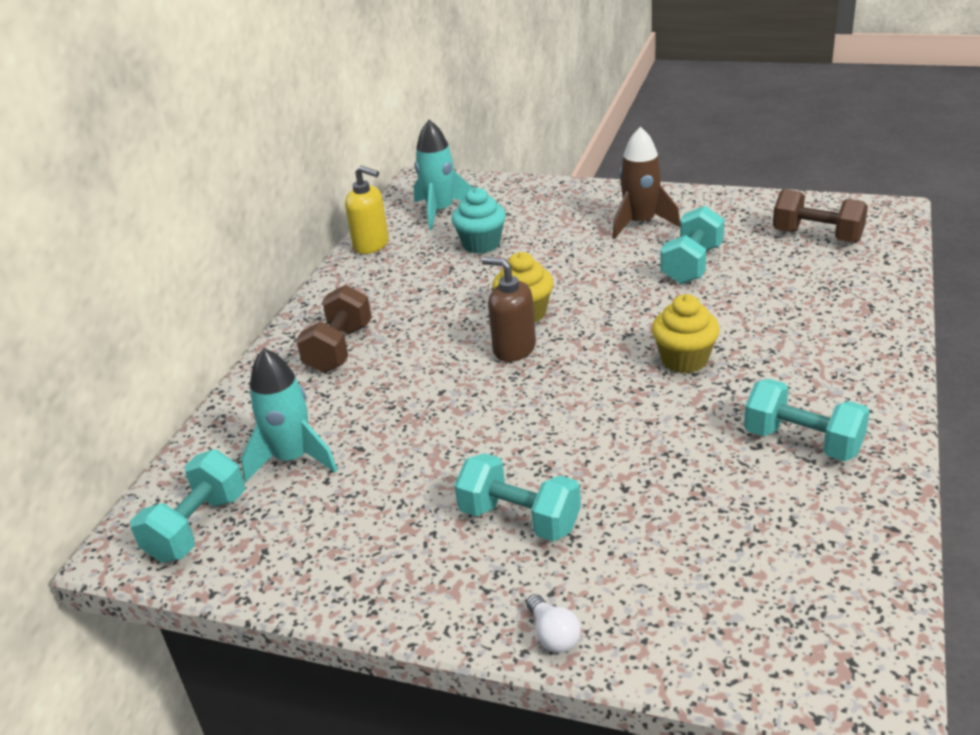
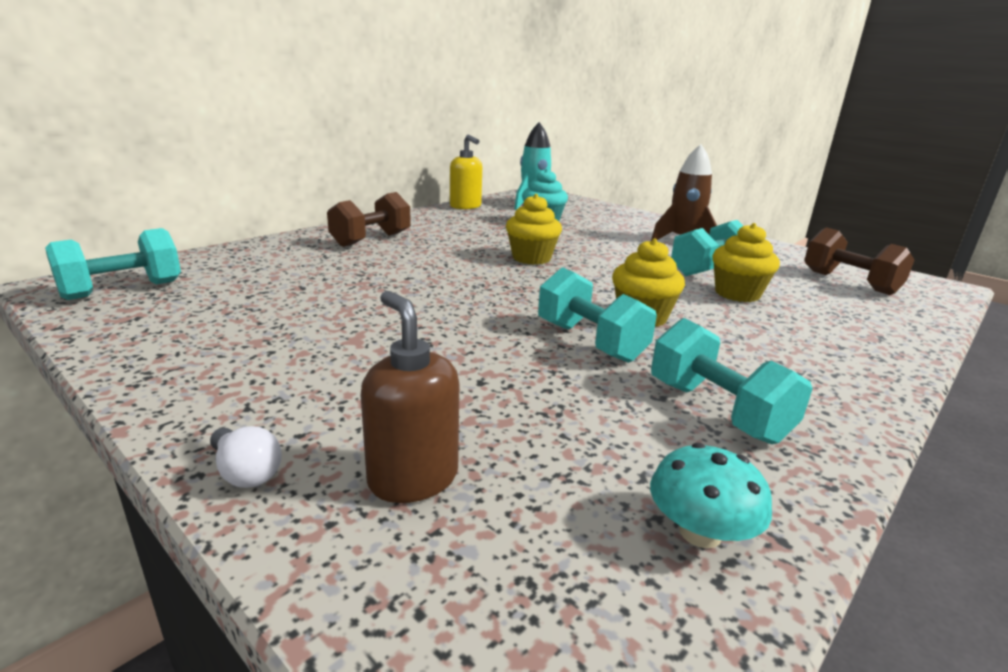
camera: 20 degrees right, 10 degrees down
(293, 458) = (248, 278): turquoise rocket -> none
(514, 349) = (497, 272): brown soap dispenser -> brown soap dispenser (413, 478)
(520, 519) = (354, 368): turquoise dumbbell -> turquoise dumbbell (590, 342)
(553, 635) = (246, 472): white light bulb -> white light bulb turned 45 degrees counterclockwise
(738, 293) = (737, 294): none -> yellow cupcake
(849, 544) = (700, 532): none -> turquoise mushroom

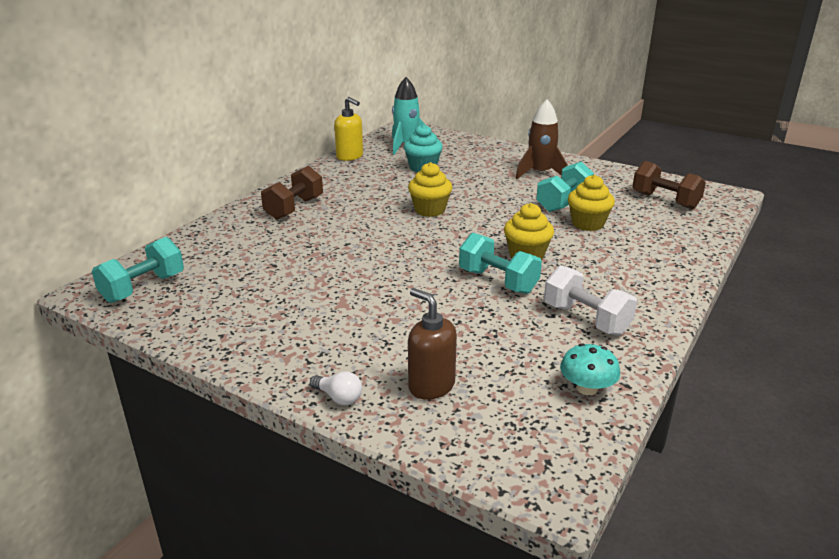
camera: 10 degrees left, 5 degrees up
(717, 411) = (586, 319): turquoise dumbbell -> white dumbbell

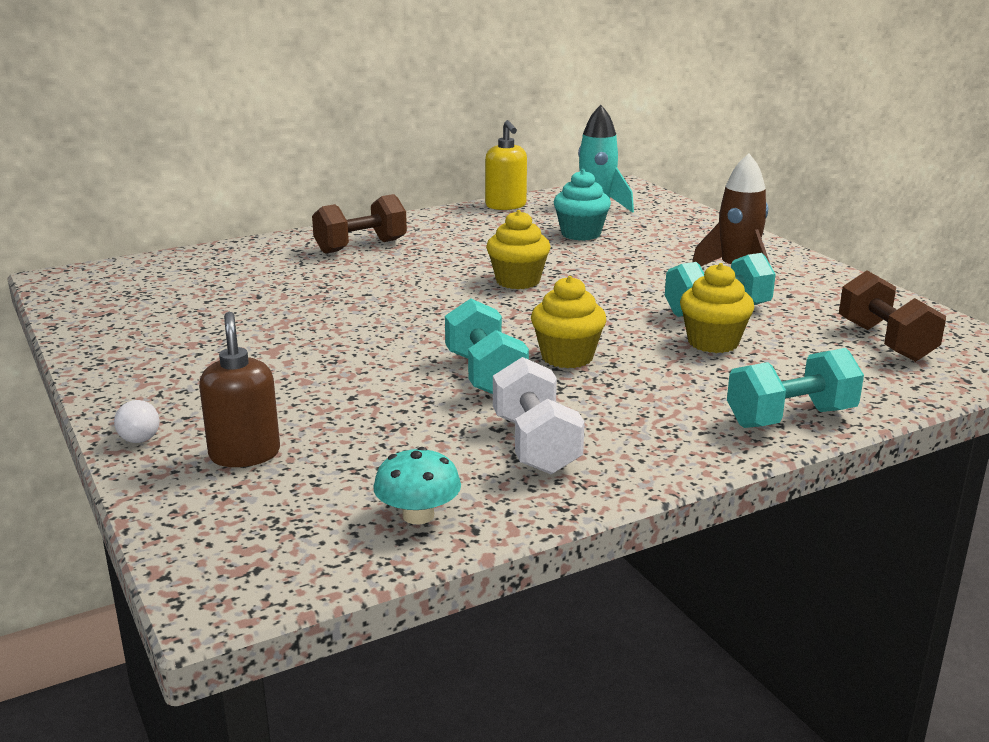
camera: 30 degrees right, 5 degrees down
(143, 288) = (106, 286): turquoise dumbbell -> turquoise dumbbell (790, 418)

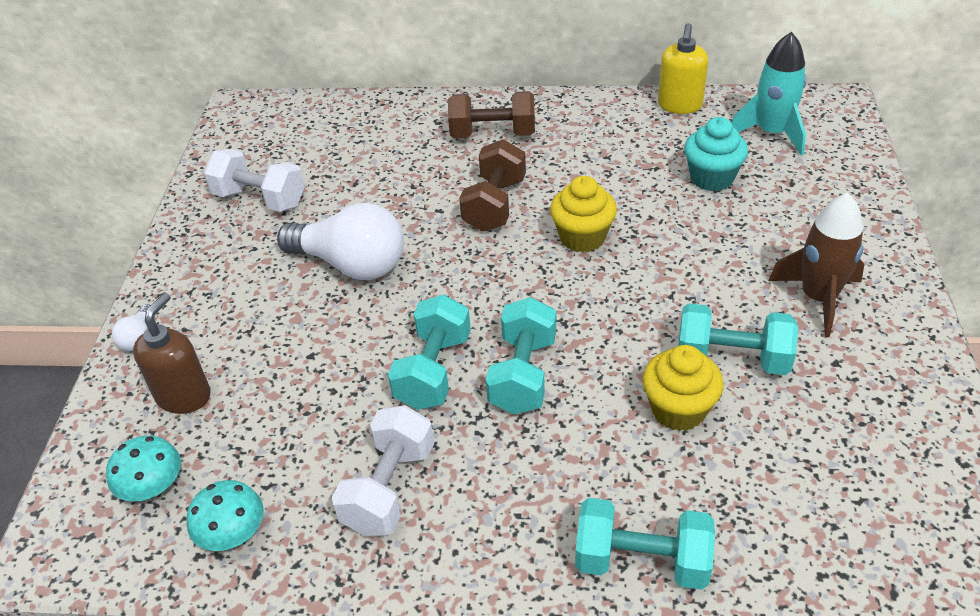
camera: 35 degrees right, 20 degrees up
(164, 324) = (260, 199): none -> white dumbbell
(288, 516) = (153, 486): none -> turquoise mushroom
(321, 339) = (351, 264): none -> white light bulb
(567, 357) = (523, 374): yellow cupcake -> turquoise dumbbell
(885, 342) = (865, 487): brown dumbbell -> brown dumbbell (495, 205)

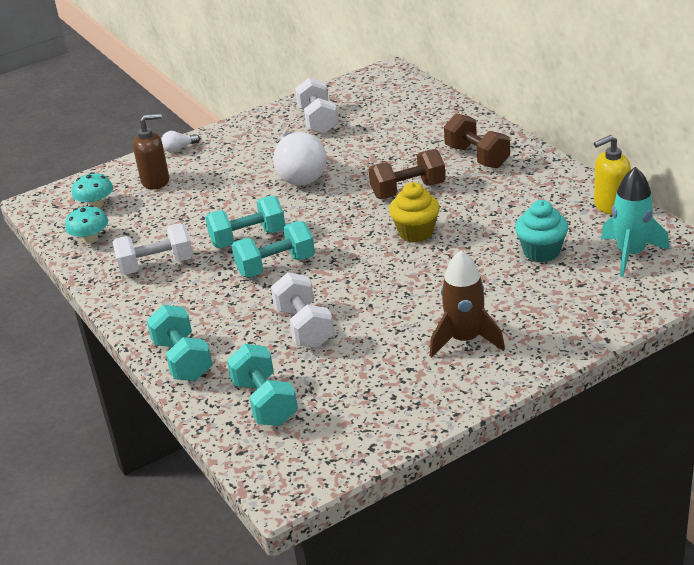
camera: 55 degrees right, 10 degrees down
(678, 410) = (304, 327): yellow cupcake -> white dumbbell
(732, 359) = (368, 329): turquoise dumbbell -> turquoise dumbbell (264, 402)

